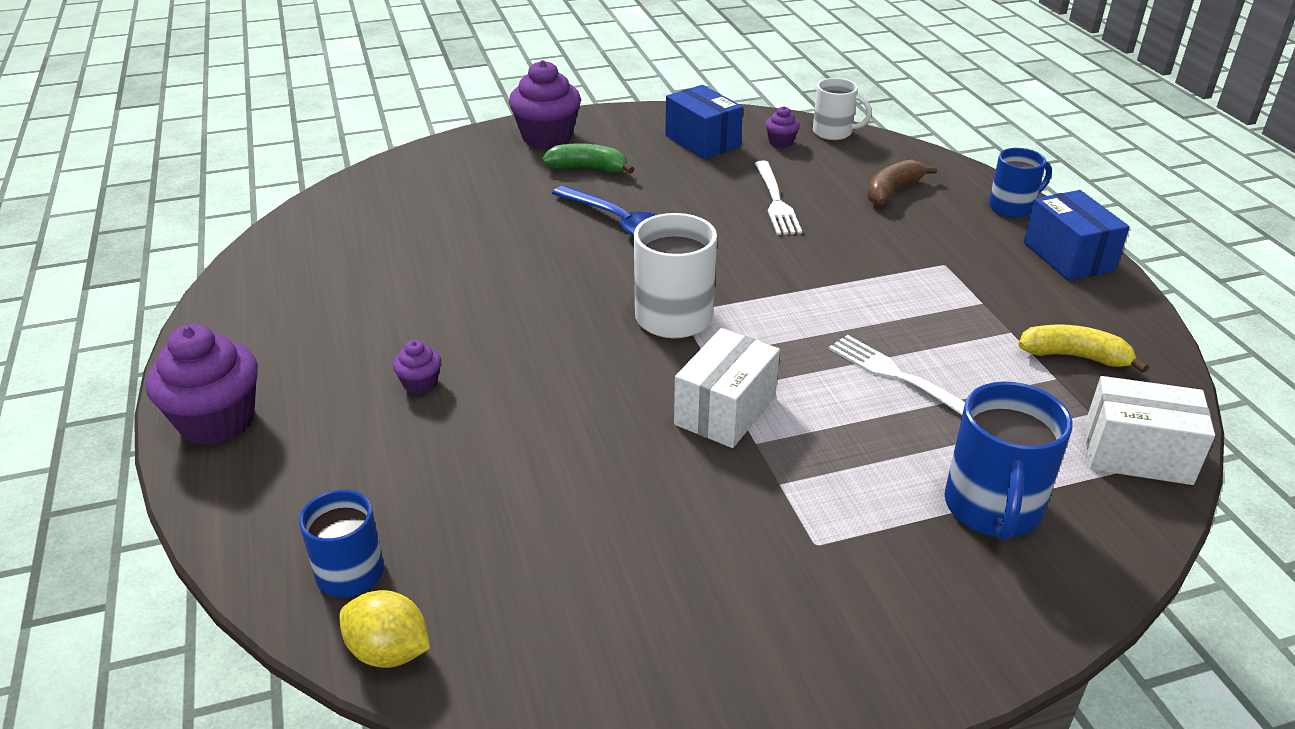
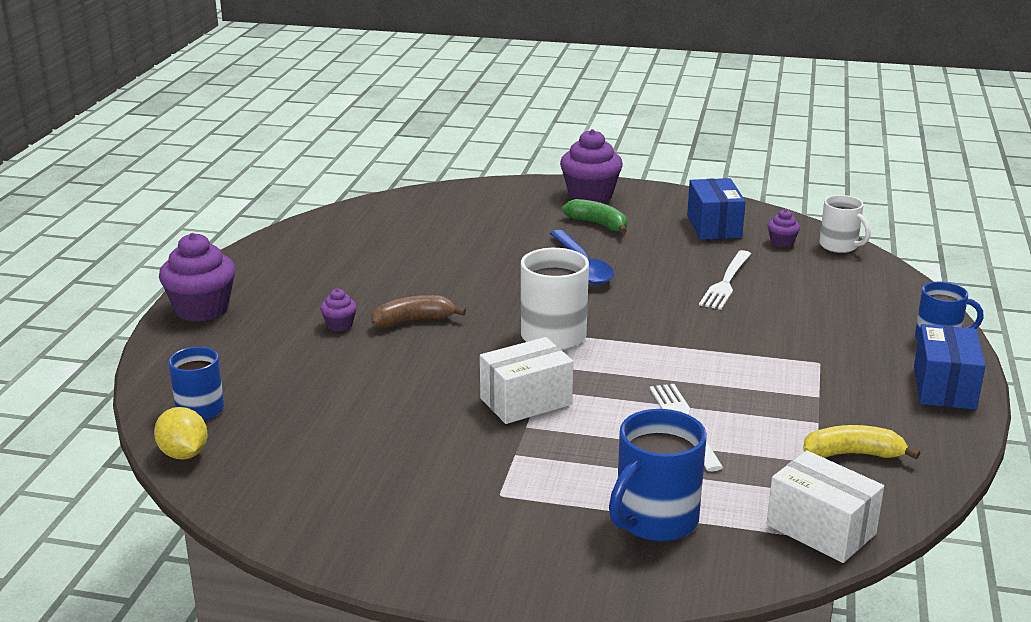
camera: 30 degrees right, 10 degrees down
(892, 191) = (839, 300): brown banana -> brown banana (414, 321)
(1074, 356) = (853, 454): yellow banana -> yellow banana turned 45 degrees counterclockwise

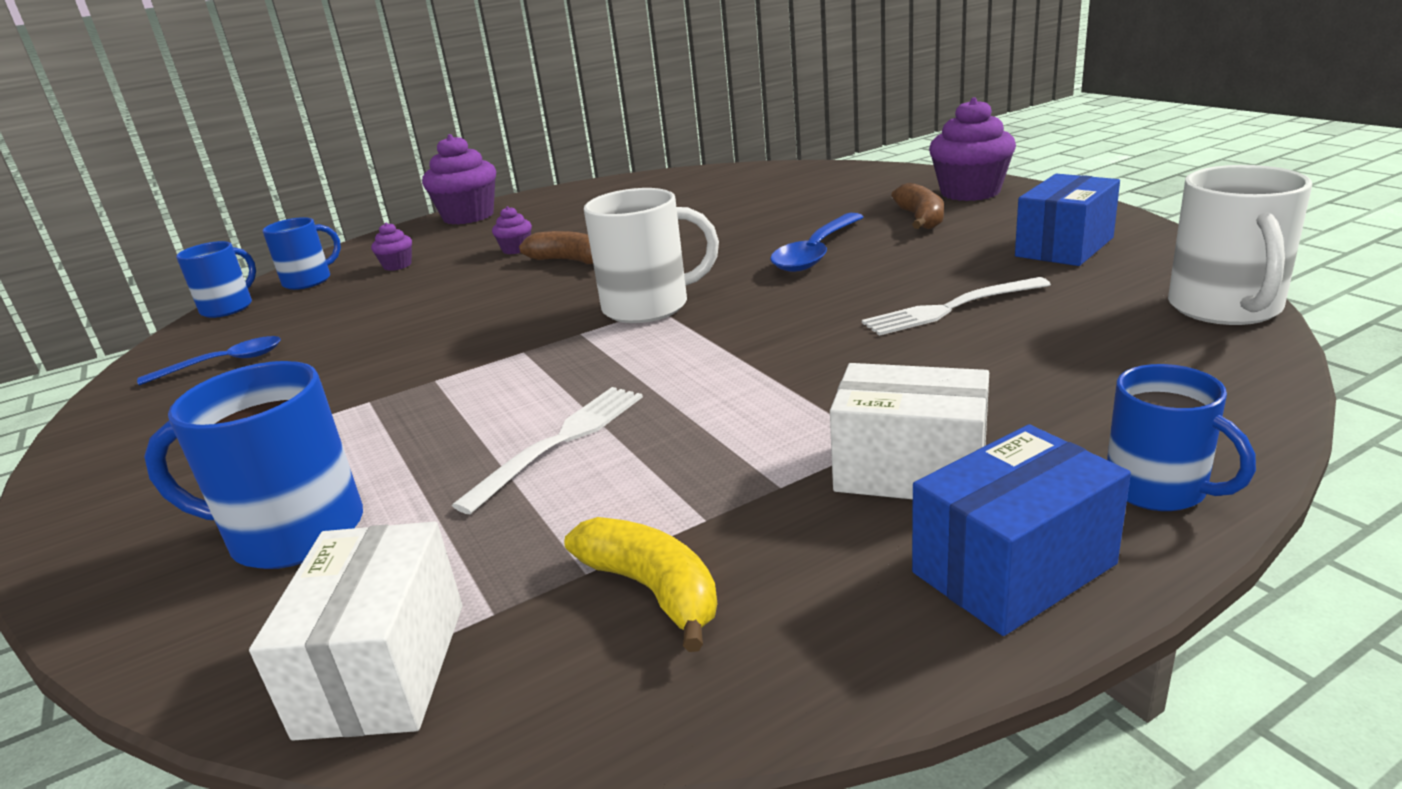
camera: 50 degrees right, 0 degrees up
(184, 454) = (228, 307): yellow lemon -> blue mug
(324, 484) = (224, 363): none -> blue spoon
(526, 401) = (487, 357): white box -> white box (910, 471)
(598, 224) = (921, 219): green banana -> brown banana
(782, 242) = (1131, 283): purple cupcake -> purple cupcake (397, 265)
(839, 246) = (1225, 308): white mug -> white mug, size x1.53

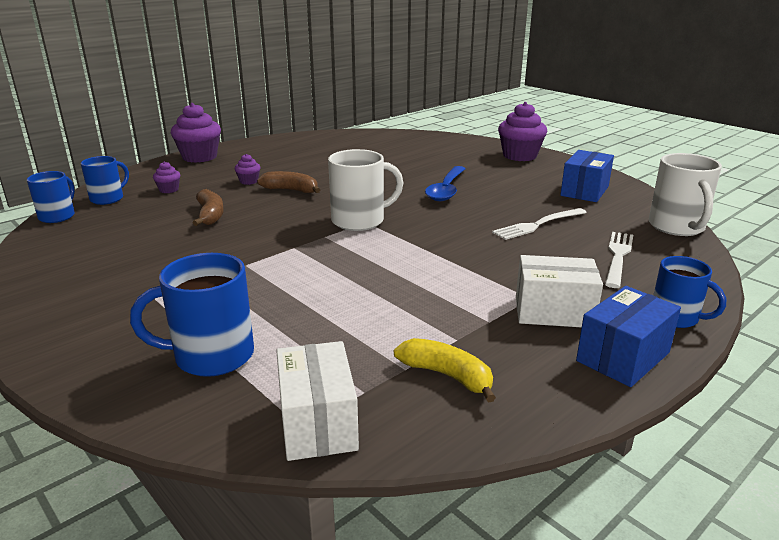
camera: 15 degrees left, 0 degrees up
(224, 363) = (83, 254): blue spoon -> none
(561, 441) = (350, 300): white fork -> white fork (618, 256)
(921, 219) = (498, 171): brown banana -> brown banana (210, 215)

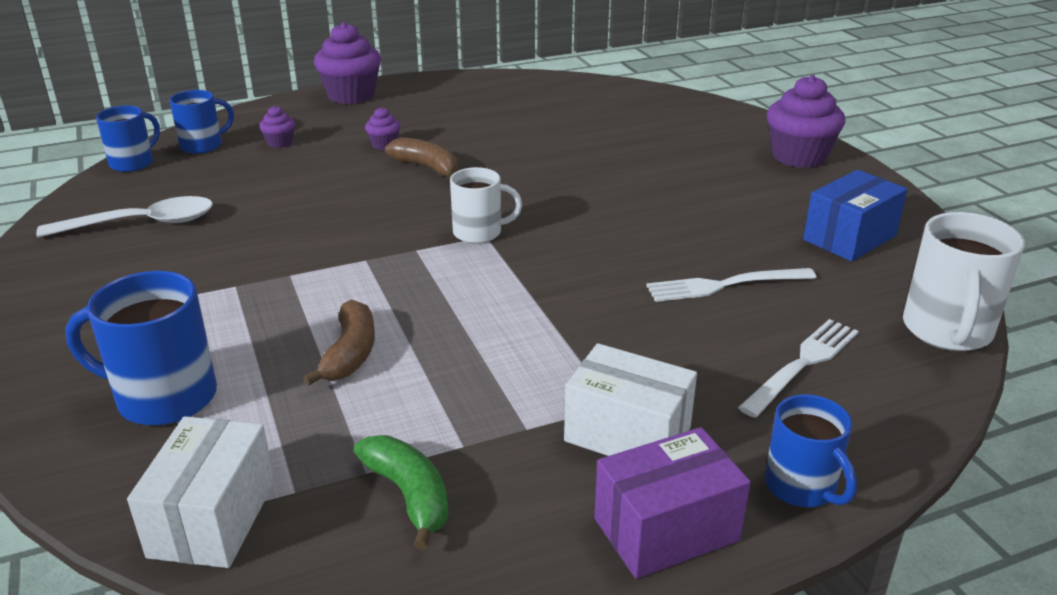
camera: 20 degrees right, 5 degrees up
(97, 252) = (141, 224): none -> white spoon
(210, 215) = (301, 191): brown banana -> brown banana (350, 353)
(360, 221) = (479, 233): white mug -> white mug, size x0.65
(446, 190) = (638, 201): blue spoon -> none
(447, 375) = (409, 495): yellow banana -> green banana
(623, 357) = (666, 529): blue box -> purple box

